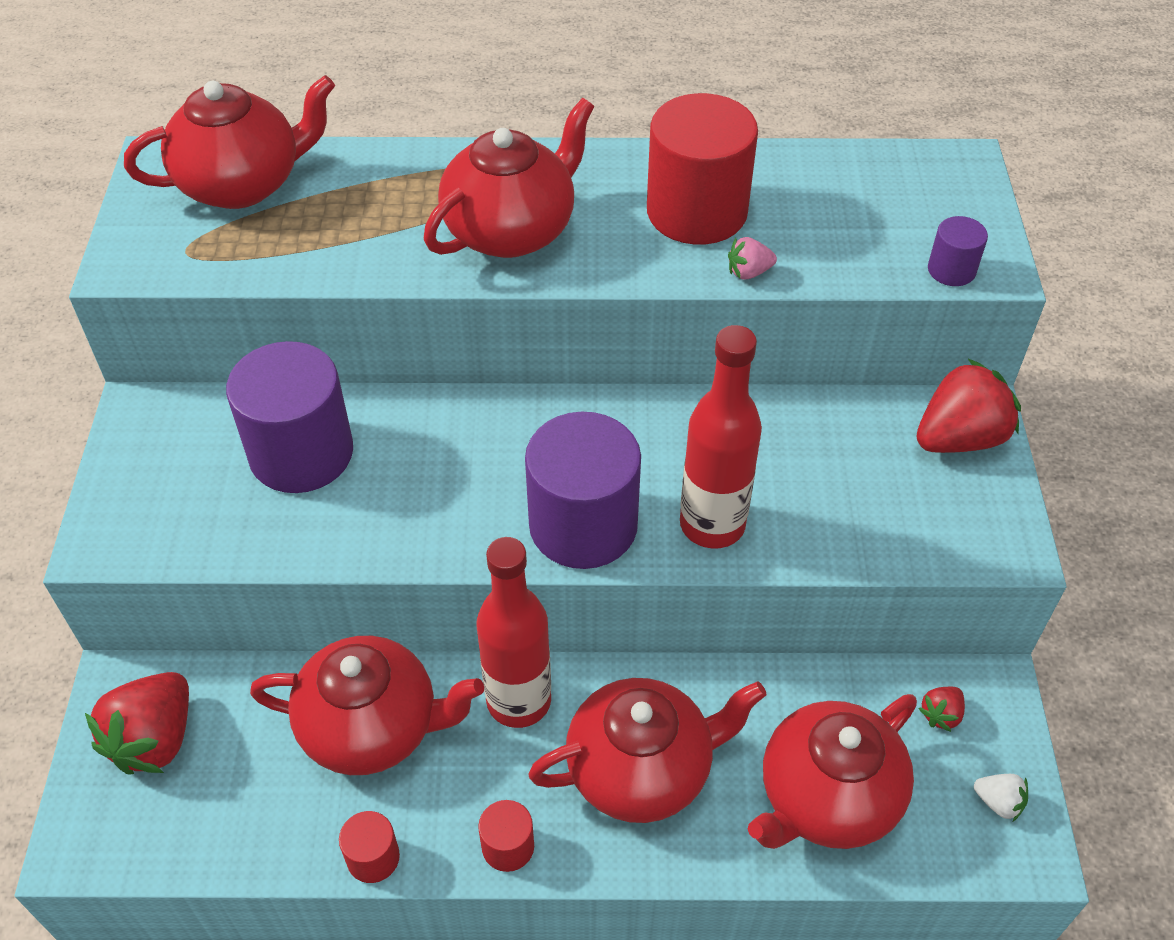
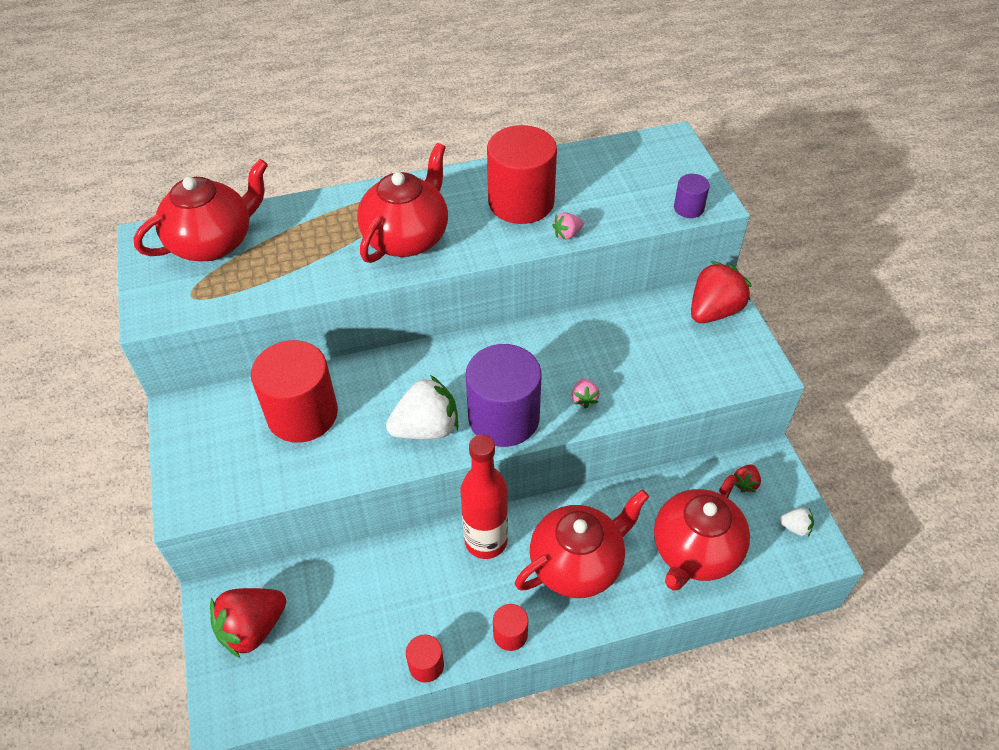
camera: 15 degrees left, 0 degrees up
(155, 739) = (253, 628): red strawberry -> red strawberry turned 45 degrees clockwise
(301, 453) = (302, 414): purple cylinder -> red cylinder
(372, 727) = (397, 582): red teapot -> none
(466, 514) = (426, 428): none -> white strawberry
(712, 525) = (584, 399): red bottle -> pink strawberry

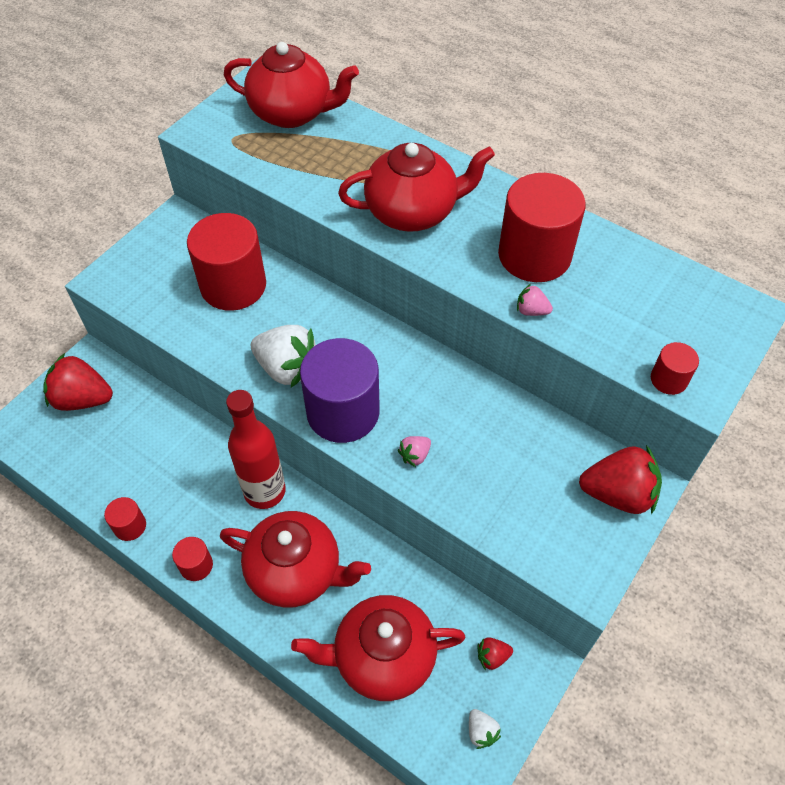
camera: 50 degrees right, 5 degrees up
(688, 208) = (668, 379): purple cylinder -> red cylinder

